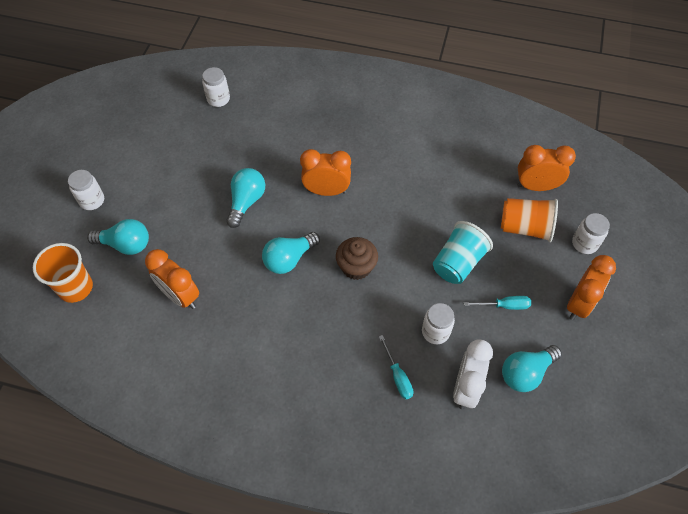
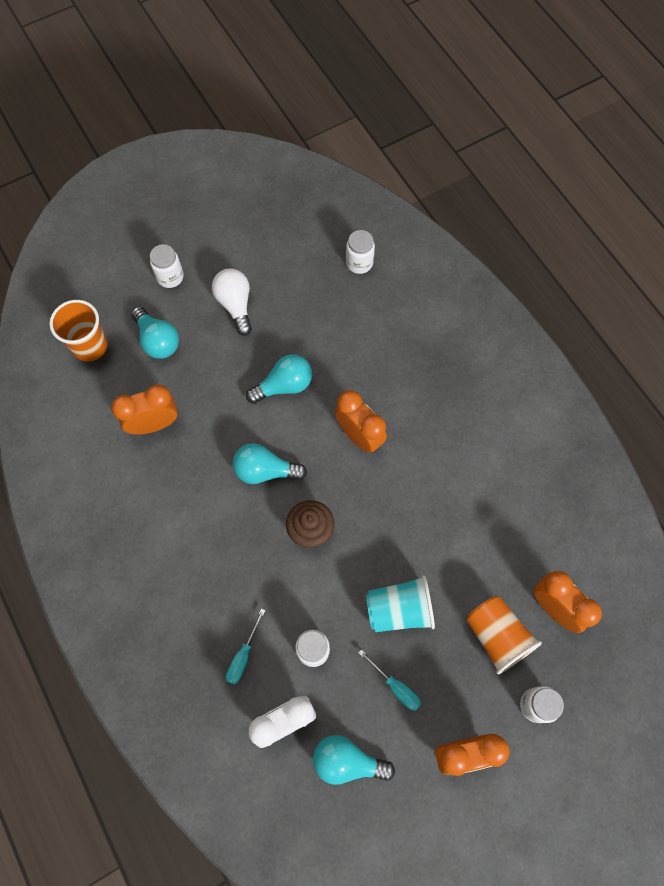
camera: 45 degrees right, 10 degrees up
(160, 182) = (235, 305): none -> white light bulb
(180, 296) = (154, 424): orange clock -> orange clock turned 75 degrees clockwise

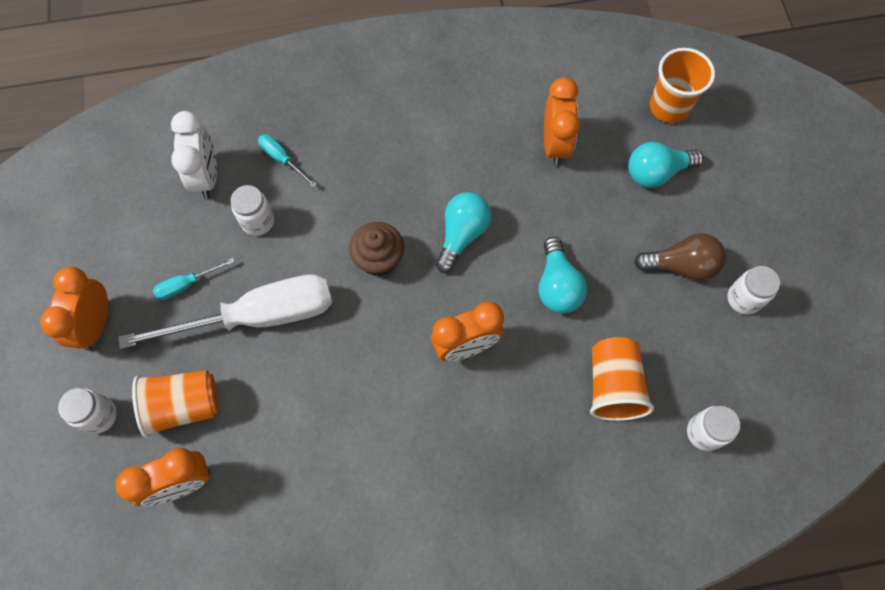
camera: 110 degrees right, 0 degrees up
(170, 277) = (739, 206): white jar -> white jar (743, 299)
(235, 305) = (681, 265): white light bulb -> brown light bulb
(347, 761) = (145, 217): turquoise light bulb -> none
(349, 327) = (613, 386): none -> orange cup
(399, 609) = (258, 316): turquoise cup -> white screwdriver

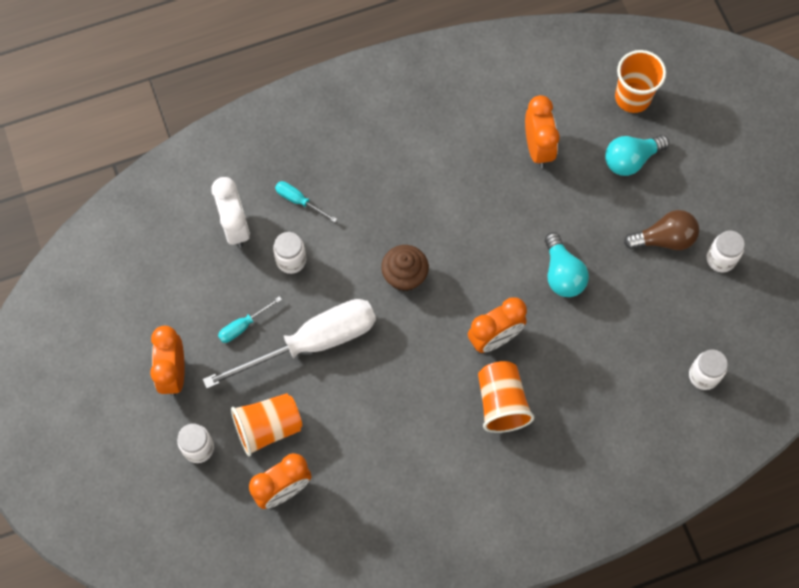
camera: 10 degrees left, 0 degrees up
(462, 235) = (472, 243): turquoise light bulb -> none
(613, 386) = (623, 350): orange cup -> orange cup (501, 403)

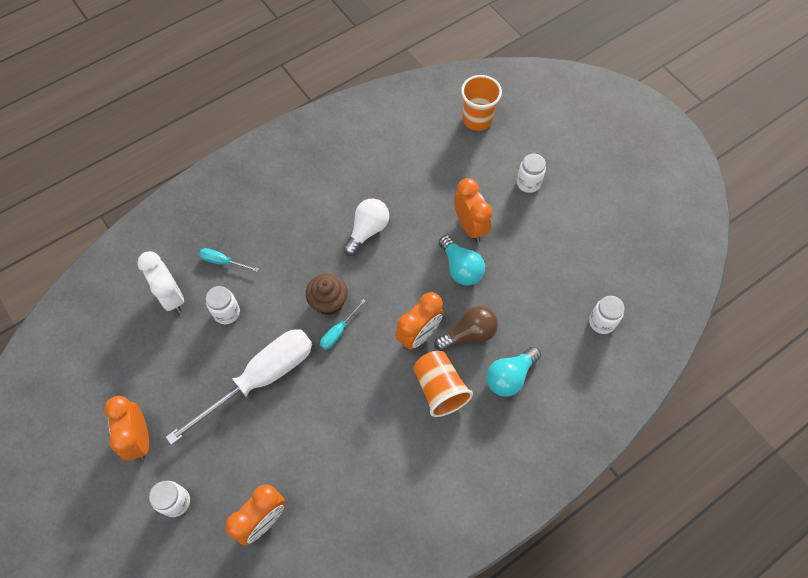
camera: 15 degrees left, 5 degrees down
(243, 326) = (195, 379): turquoise screwdriver -> turquoise screwdriver (338, 332)
(268, 428) = (237, 465): orange cup -> none
(468, 204) = (367, 230): none -> white light bulb
(538, 148) = (413, 174): orange clock -> orange clock (470, 226)
(631, 160) = (490, 166): turquoise light bulb -> turquoise light bulb (510, 376)
(664, 239) = (535, 220): brown light bulb -> brown light bulb (469, 334)
(721, 259) = (585, 225): white jar -> white jar (528, 183)

